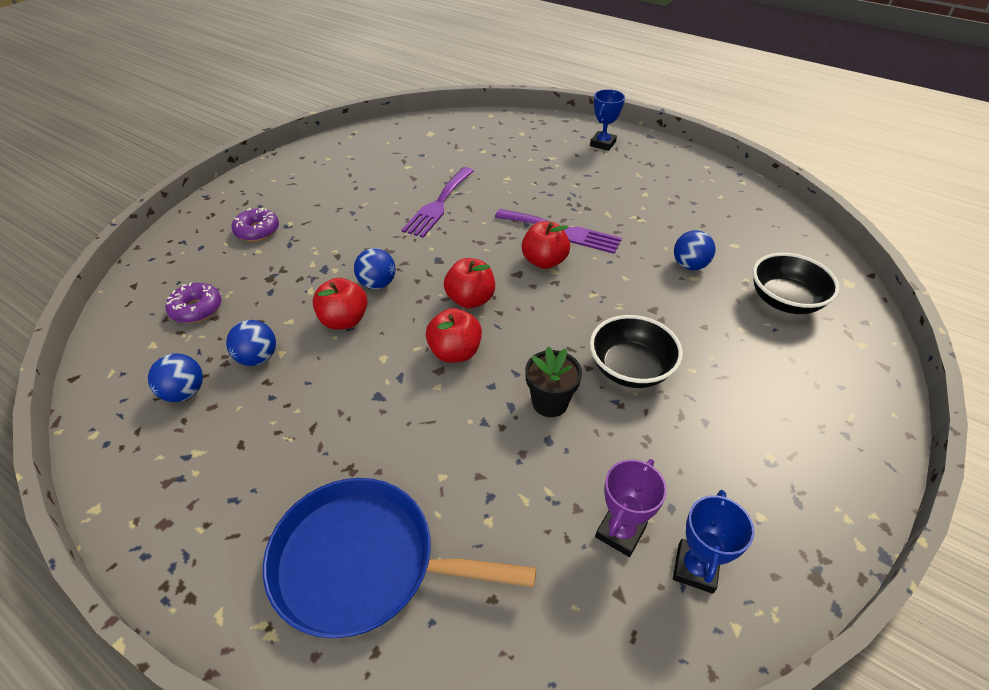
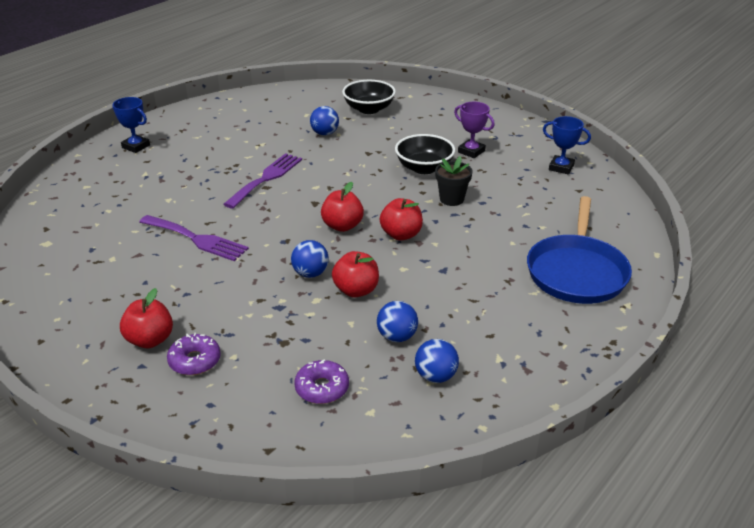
camera: 85 degrees left, 10 degrees down
(544, 261) = (303, 190): red apple -> red apple (150, 340)
(620, 532) = (543, 185): purple trophy -> purple trophy (471, 151)

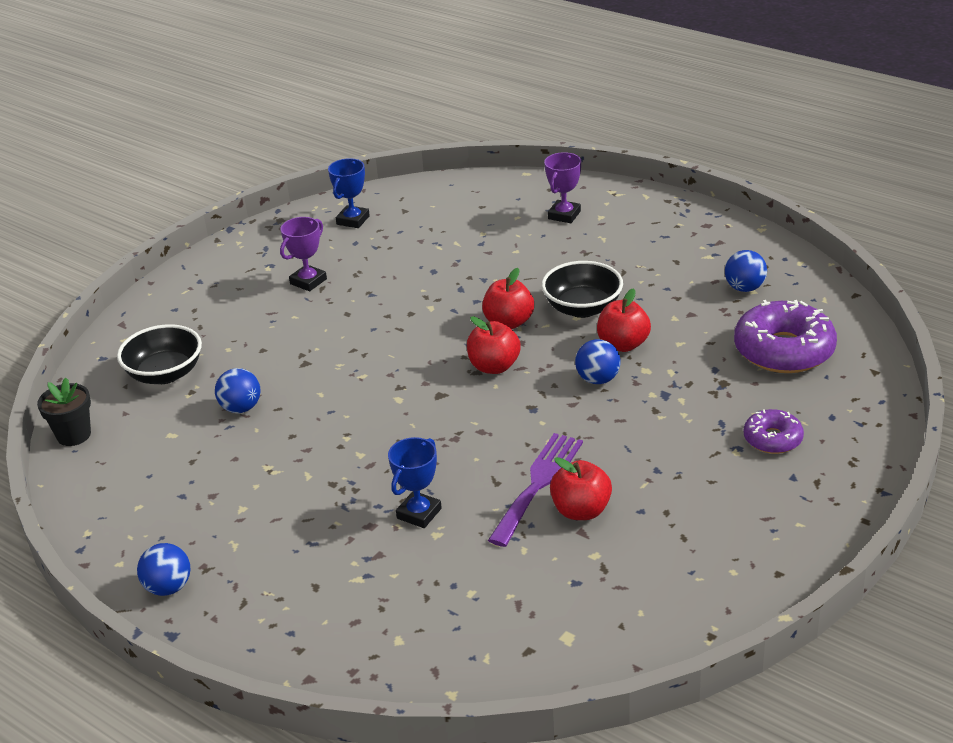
camera: 90 degrees left, 0 degrees up
(136, 146) = (262, 612): blue trophy -> blue trophy (419, 513)
(150, 340) = (749, 480): red apple -> red apple (581, 511)
(266, 178) = (376, 446): purple fork -> none
(322, 388) = (784, 350): purple donut -> purple donut, size x1.84
(397, 337) = (694, 313): blue ball -> blue ball (168, 587)
(424, 168) = (350, 315): black bowl -> black bowl (582, 308)
(451, 199) = (427, 291): black flower pot -> black flower pot (74, 435)
(576, 272) = (564, 215): blue pan -> purple trophy

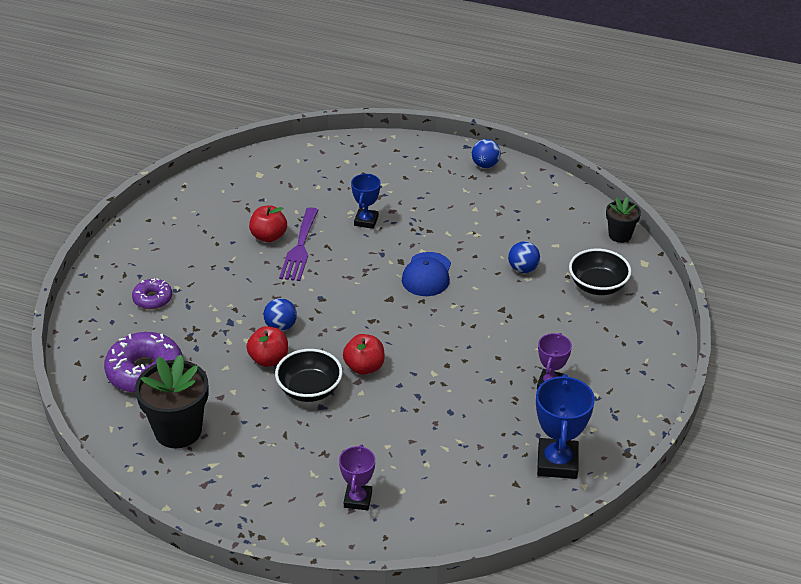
camera: 160 degrees right, 5 degrees up
(353, 220) = (557, 462): blue trophy -> blue trophy, size x1.62
(373, 418) = (427, 275): none -> blue cap
(494, 366) = (360, 326): red apple -> none
(744, 288) = (178, 431): blue ball -> black flower pot

